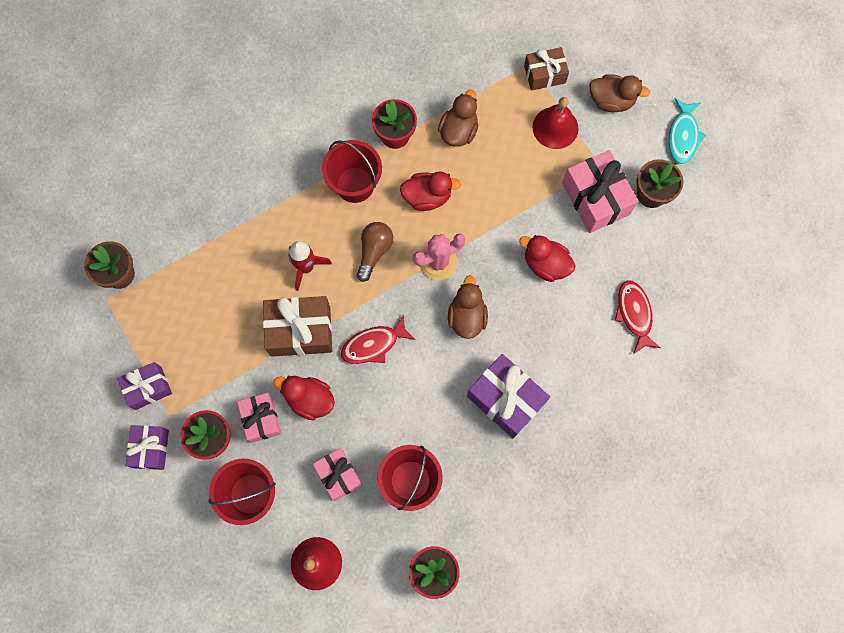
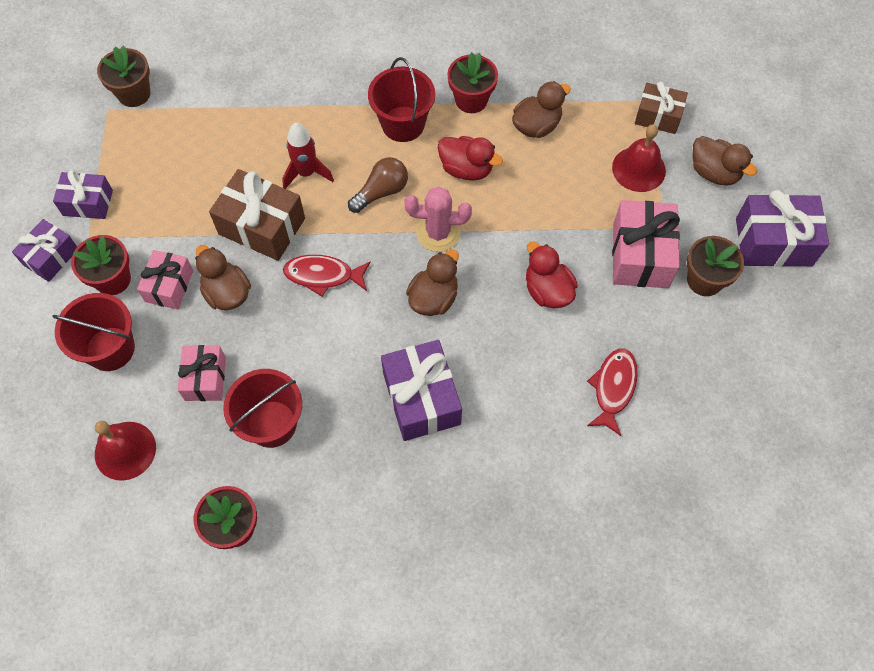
camera: 30 degrees right, 10 degrees down
(309, 399) = (227, 293): red duck -> brown duck
(683, 136) = (773, 242): turquoise fish -> purple gift

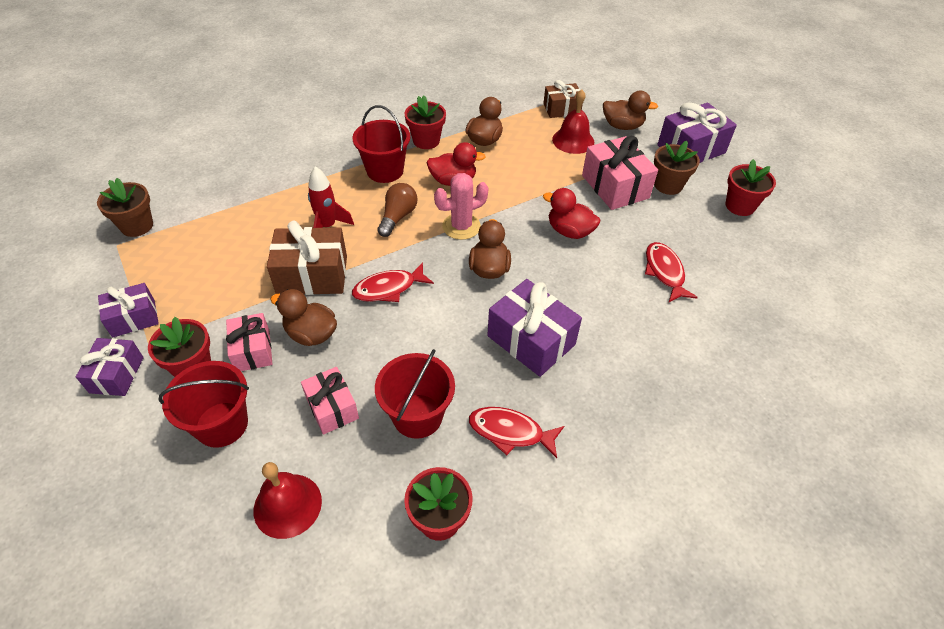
camera: 30 degrees left, 15 degrees down
(341, 481) = (510, 432): none -> red fish
(768, 346) = (740, 206): none -> red flower pot

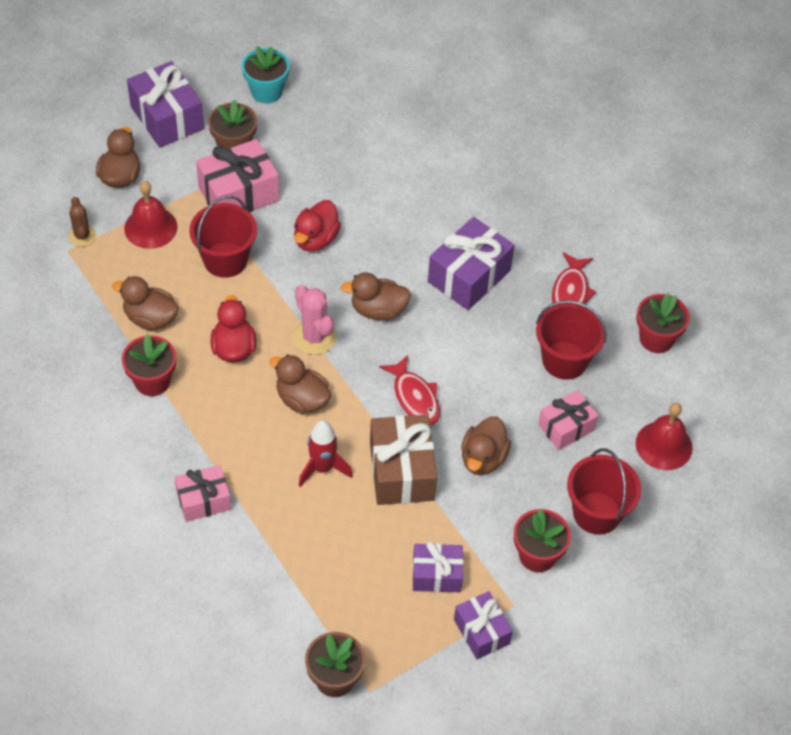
camera: 95 degrees left, 5 degrees up
(116, 375) = (555, 622): purple gift -> purple gift (436, 575)
(252, 350) = (510, 506): pink gift -> pink gift (203, 500)
(385, 171) = (216, 421): red bucket -> red bucket (225, 260)
(398, 217) = (302, 399): brown light bulb -> brown duck
(561, 109) = (82, 236): brown gift -> brown cactus
(664, 272) = (370, 166): red fish -> none
(740, 206) = (266, 91): red flower pot -> turquoise flower pot

